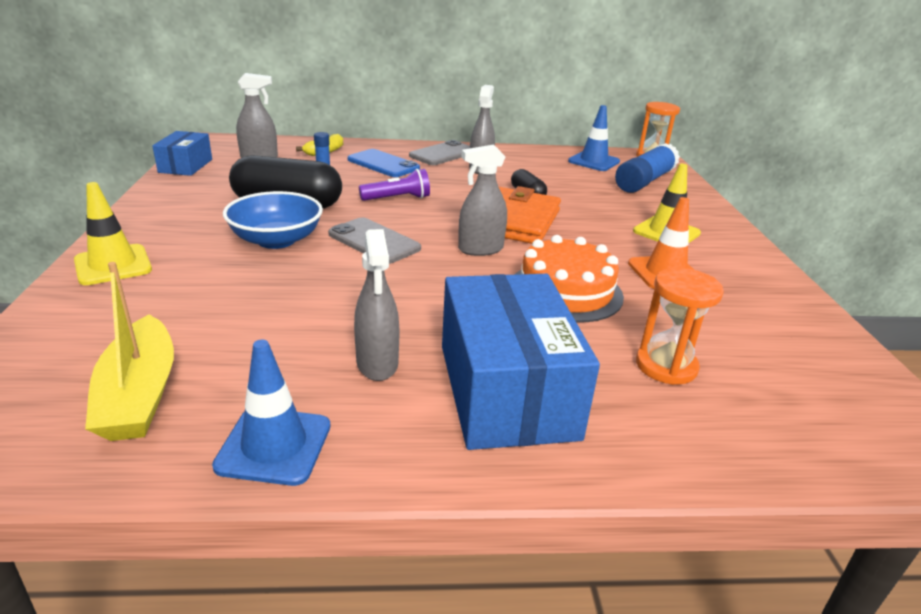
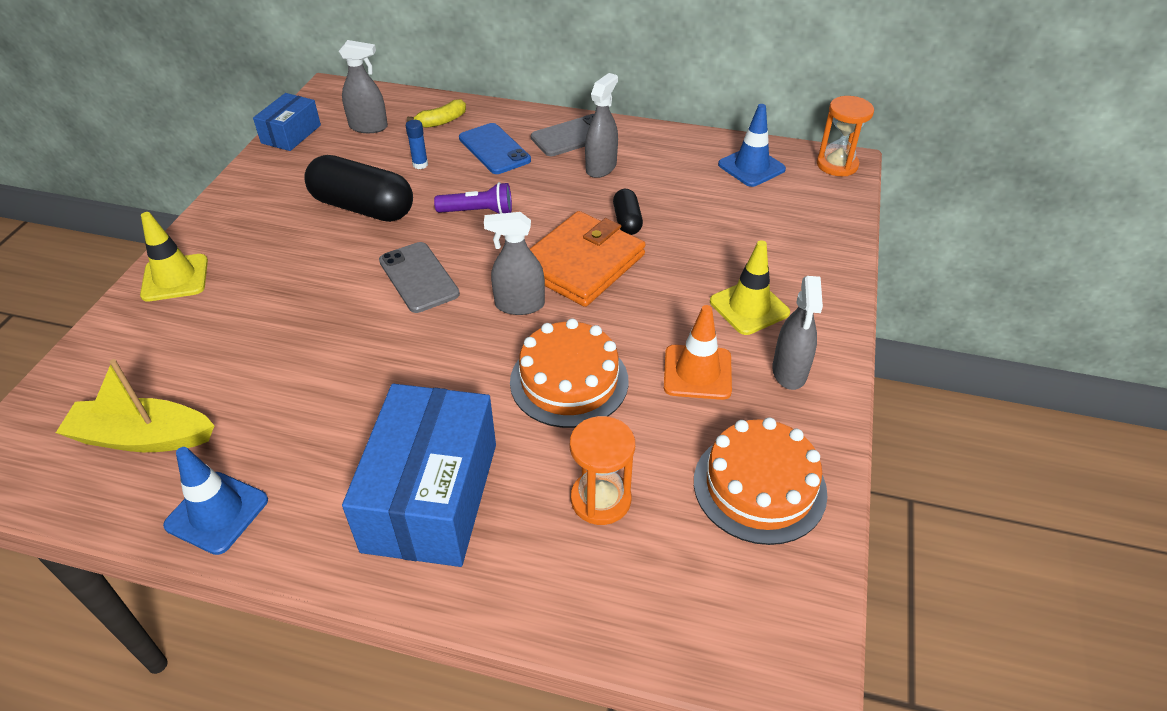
camera: 20 degrees right, 15 degrees up
(139, 394) = (142, 437): yellow boat -> yellow boat turned 90 degrees clockwise
(276, 240) = (327, 262): blue bowl -> none
(377, 363) = (338, 442): grey spray bottle -> grey spray bottle (789, 372)
(645, 181) = (791, 212): blue glue stick -> none
(784, 336) = (759, 486): none -> orange cake

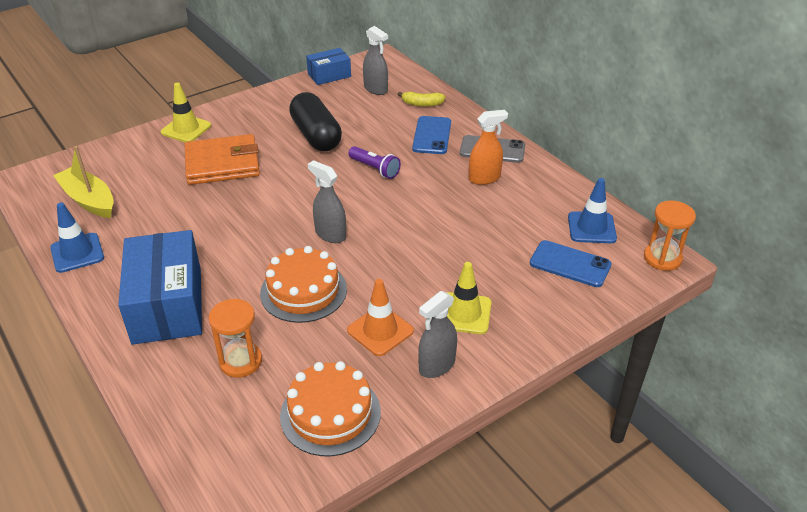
camera: 40 degrees right, 5 degrees down
(418, 277) = (297, 190): grey phone -> none
(420, 164) = (377, 125): blue glue stick -> none
(431, 496) = (167, 305): blue box -> blue box turned 60 degrees counterclockwise
(581, 263) = (395, 230): orange wallet -> orange wallet (222, 163)
(601, 167) = (484, 178): grey spray bottle -> orange spray bottle
(627, 221) = (457, 219): black capsule -> none
(776, 209) = (570, 264): none -> blue phone

